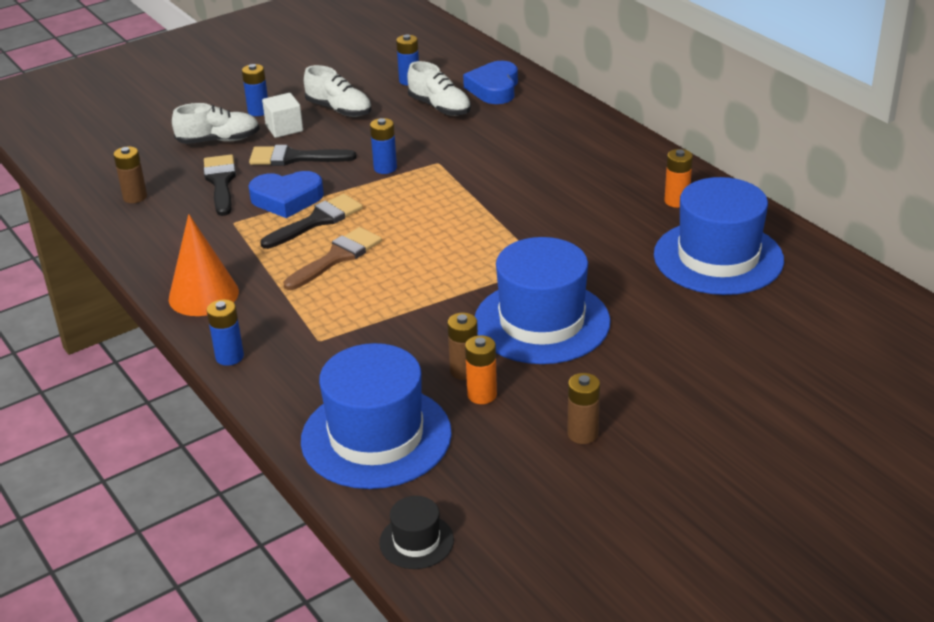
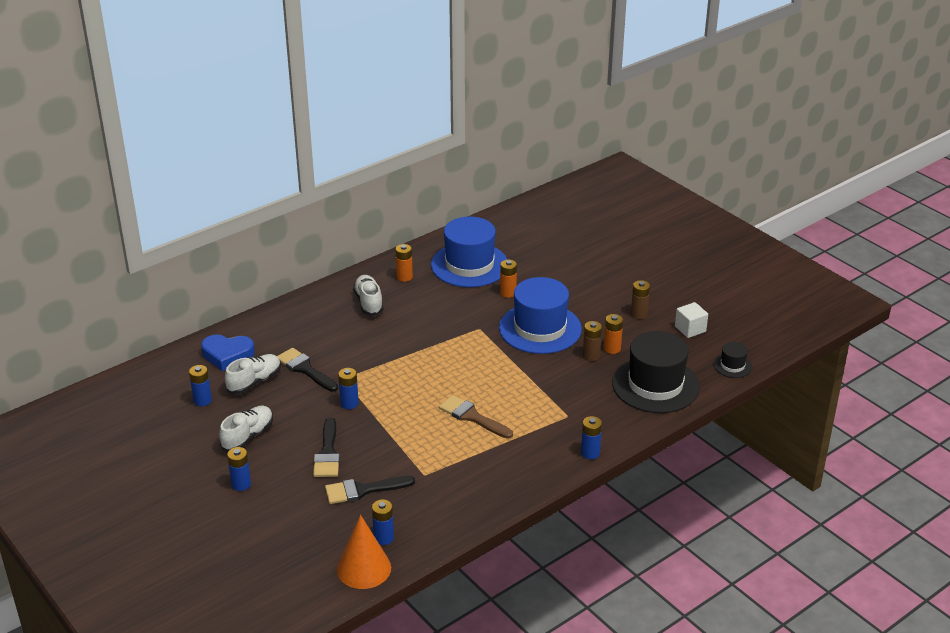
camera: 95 degrees left, 0 degrees up
(135, 197) = (383, 538): brown battery -> blue battery
(203, 295) = (521, 476): orange cone -> orange cone (364, 568)
(218, 140) = (291, 502): white shoe -> white shoe (369, 302)
(284, 128) = (276, 465): white cube -> white cube (690, 329)
(287, 199) = (392, 450): blue heart -> none
(317, 221) = (424, 431): black brush -> black brush (305, 369)
(376, 436) = (655, 385): blue hat -> black hat
(641, 293) = (508, 293): none -> orange battery

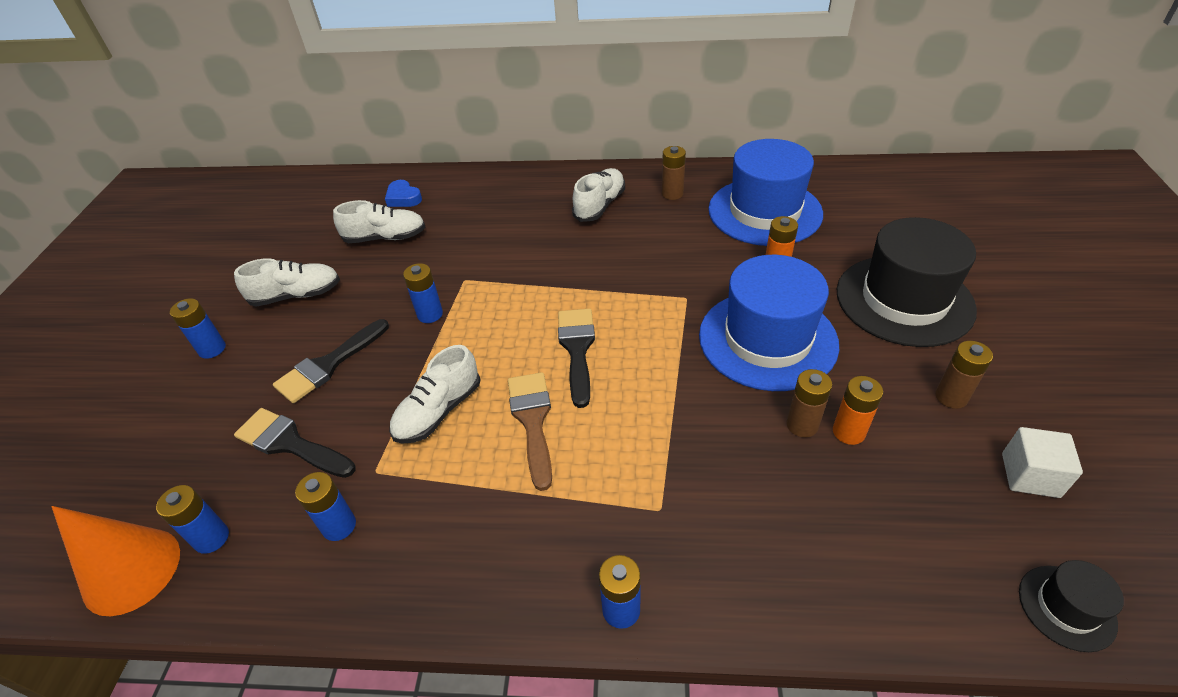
camera: 45 degrees right, 10 degrees up
(202, 400) = (320, 233): blue battery -> blue battery (339, 526)
(227, 355) = (403, 198): blue heart -> blue heart, size x0.63
(305, 369) = (445, 249): black brush -> black brush (577, 349)
(404, 277) = (672, 194): orange battery -> brown battery
(420, 438) = (438, 411): none -> white shoe
(655, 385) = (865, 548): black hat -> black hat (904, 300)

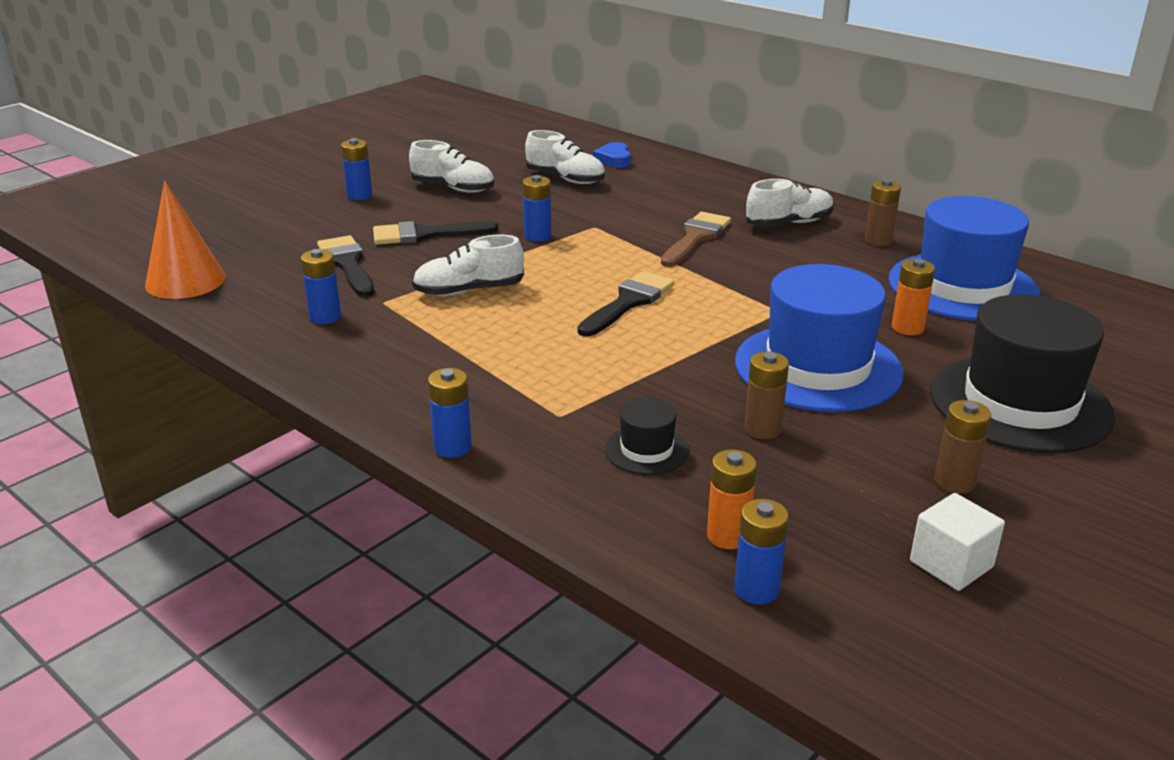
camera: 35 degrees right, 15 degrees down
(211, 538) = (245, 287): blue battery -> blue battery (756, 589)
(533, 421) = (532, 326): brown brush -> brown brush (696, 238)
(848, 432) = (802, 453): orange battery -> orange battery (728, 536)
(1066, 607) = (838, 645): black hat -> black hat (646, 450)

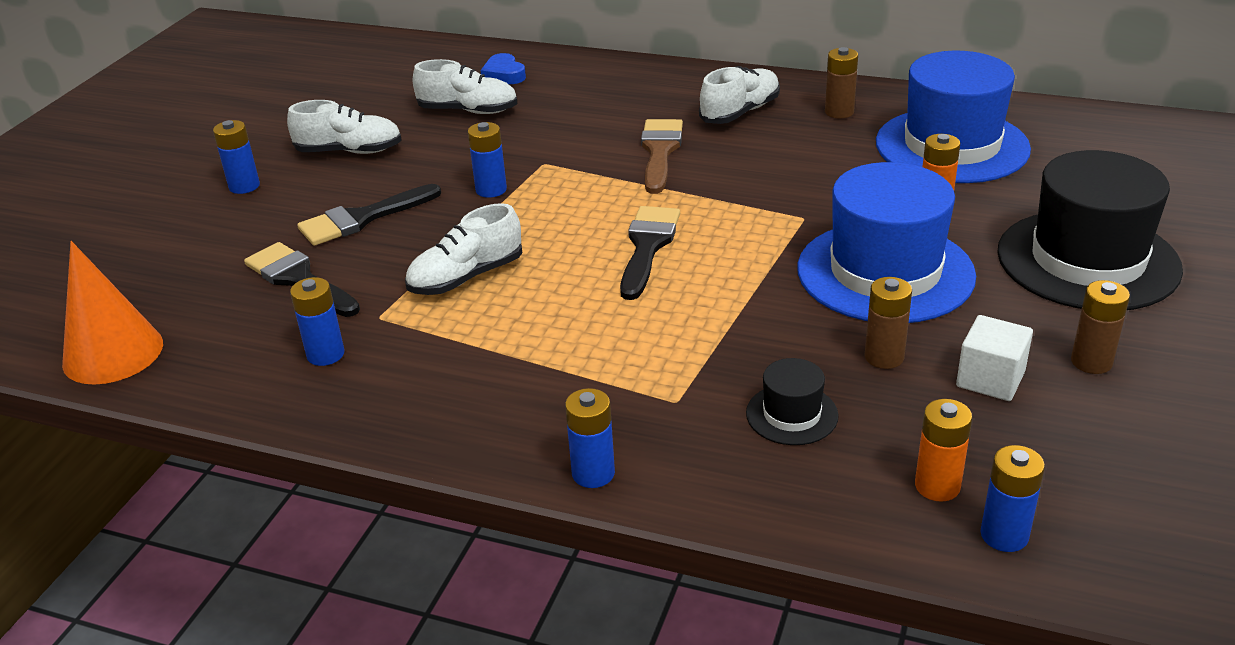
camera: 20 degrees left, 5 degrees up
(951, 564) = (1148, 449): white cube -> white cube (990, 379)

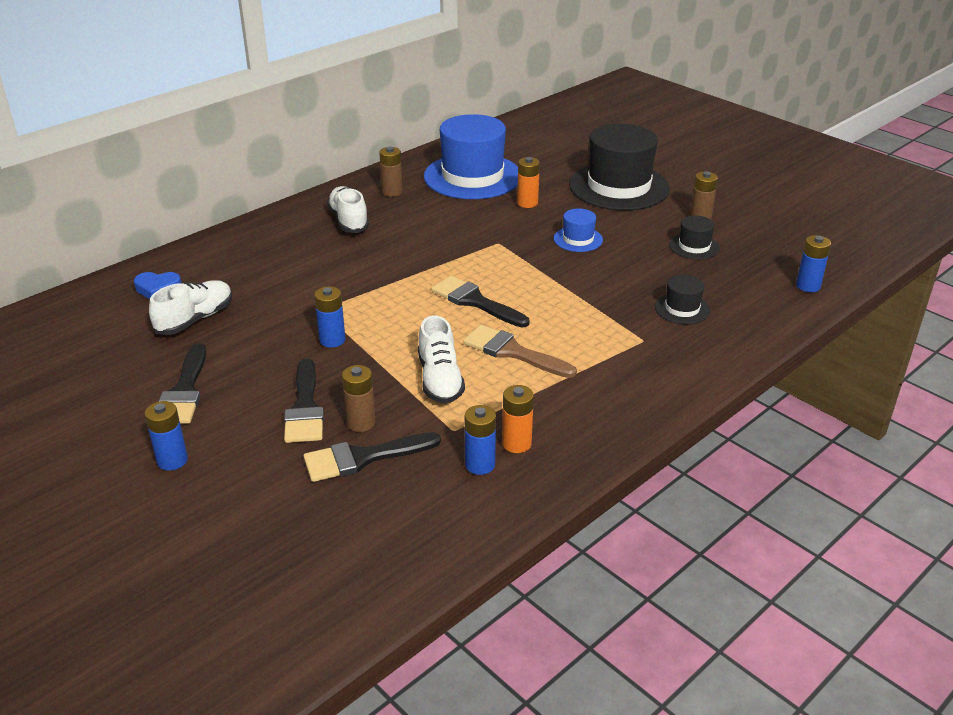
camera: 65 degrees left, 0 degrees up
(113, 353) = (375, 582): orange cone -> none
(349, 151) = (184, 391): white shoe -> black brush
(593, 473) = (689, 386): blue battery -> none
(660, 152) = (363, 262): brown brush -> brown brush (512, 352)
(884, 357) = (653, 267): brown battery -> brown battery (361, 423)
(885, 272) = (578, 239): blue hat -> blue hat, size x0.45
(937, 486) = (764, 289): orange battery -> orange battery (516, 443)
(990, 379) = (694, 246): white cube -> black hat

